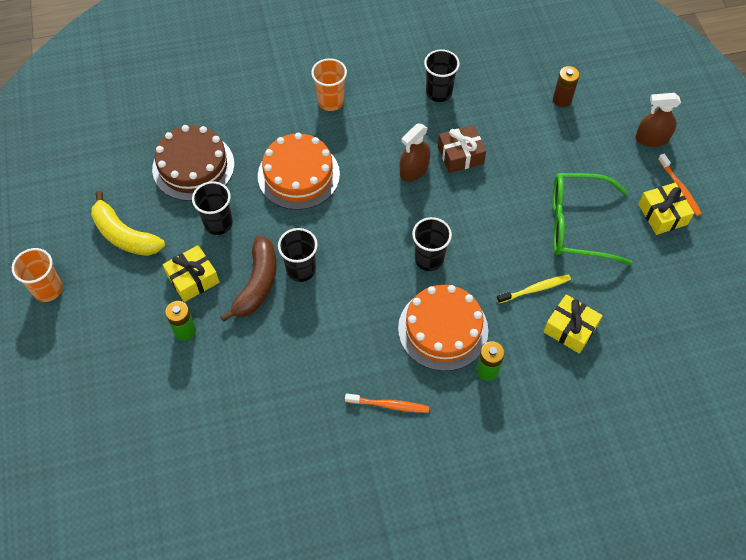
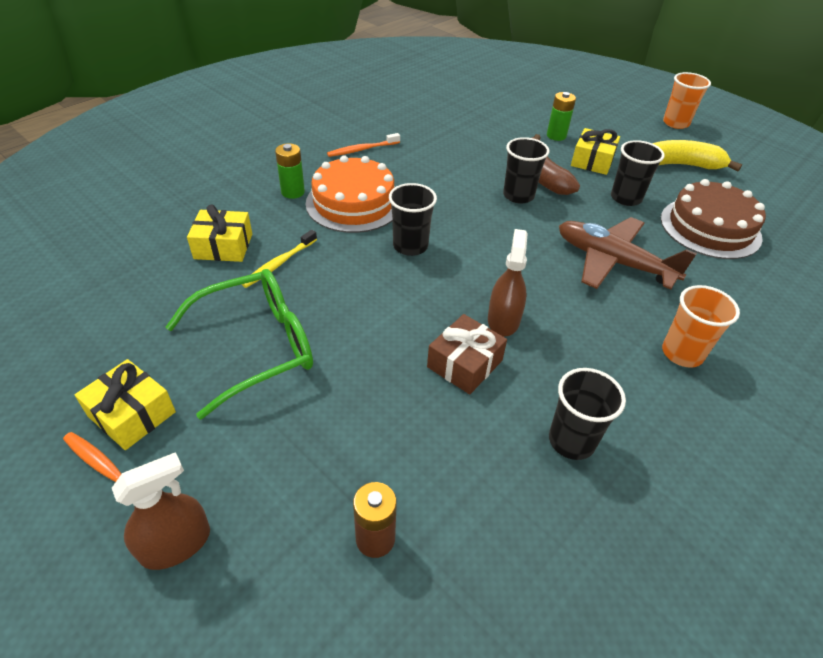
camera: 145 degrees right, 15 degrees down
(298, 175) = (613, 262): orange cake -> brown plane

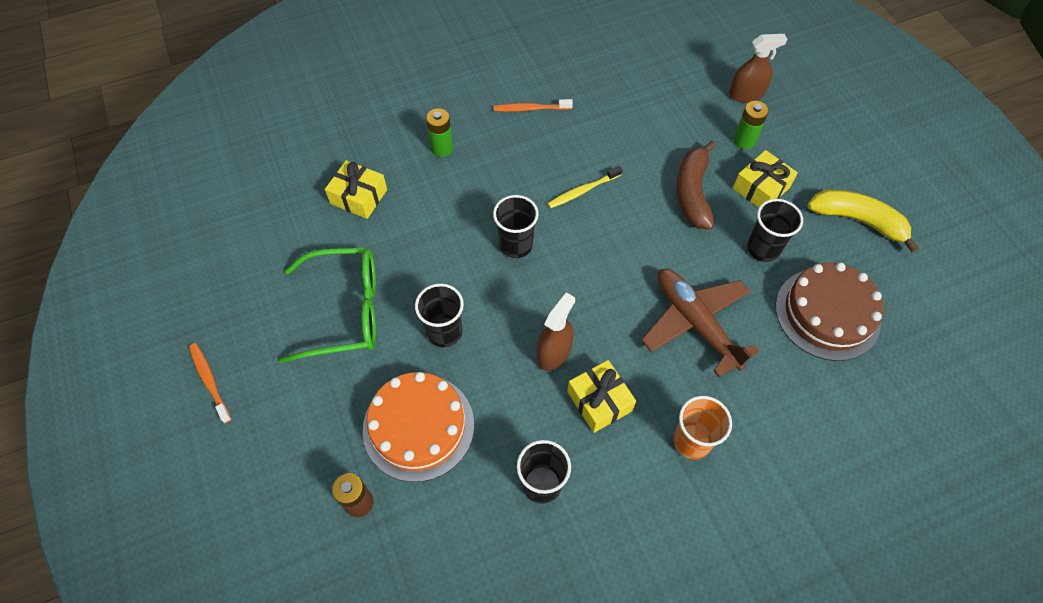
camera: 25 degrees right, 15 degrees up
(132, 414) = (238, 341): yellow gift -> yellow gift (599, 401)
(176, 544) = (234, 454): brown spray bottle -> brown spray bottle (746, 94)
(279, 263) = (396, 230): yellow toothbrush -> yellow toothbrush (582, 191)
(354, 203) = (490, 178): orange cake -> orange cake (418, 426)
(464, 364) = (497, 384): brown gift -> none
(518, 196) = (652, 213): black cup -> black cup (444, 332)
(675, 123) = (900, 157): orange cup -> none

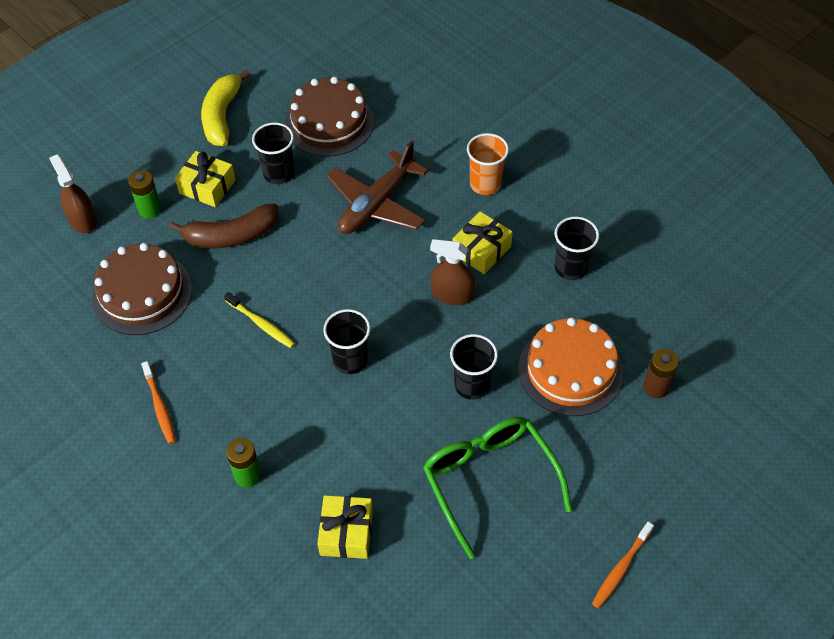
camera: 110 degrees left, 5 degrees down
(649, 118) = (142, 293): none -> brown cake

